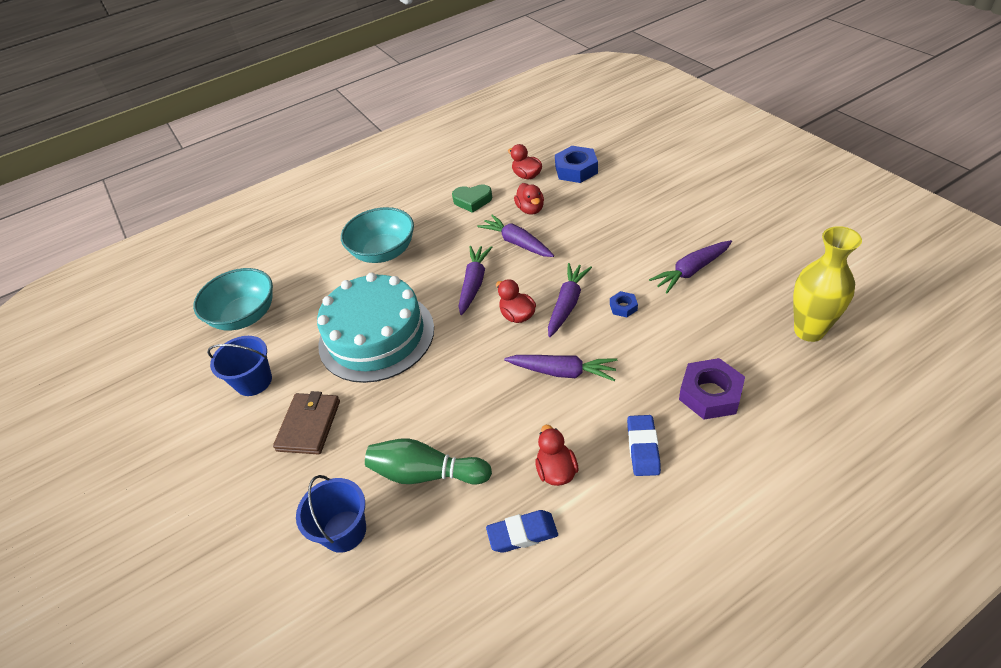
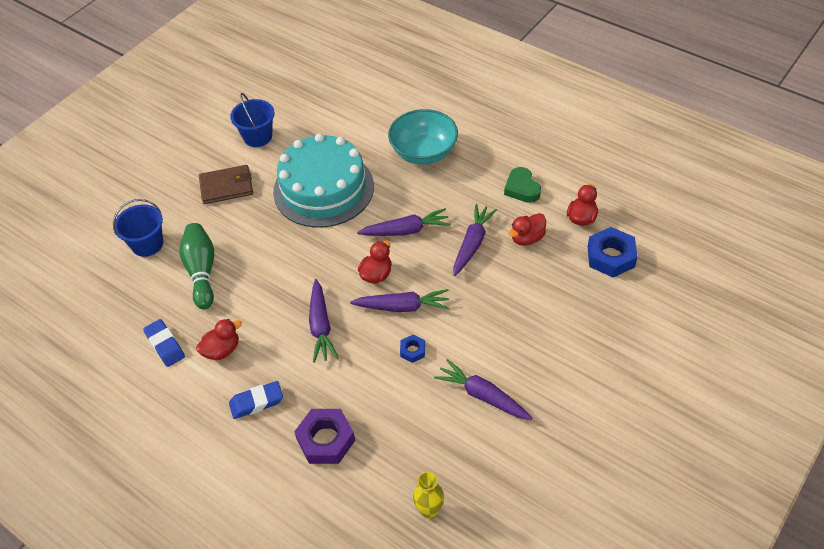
camera: 65 degrees right, 5 degrees up
(245, 316) = (320, 99): turquoise bowl -> none
(809, 331) = (429, 511): yellow vase -> yellow vase, size x0.58

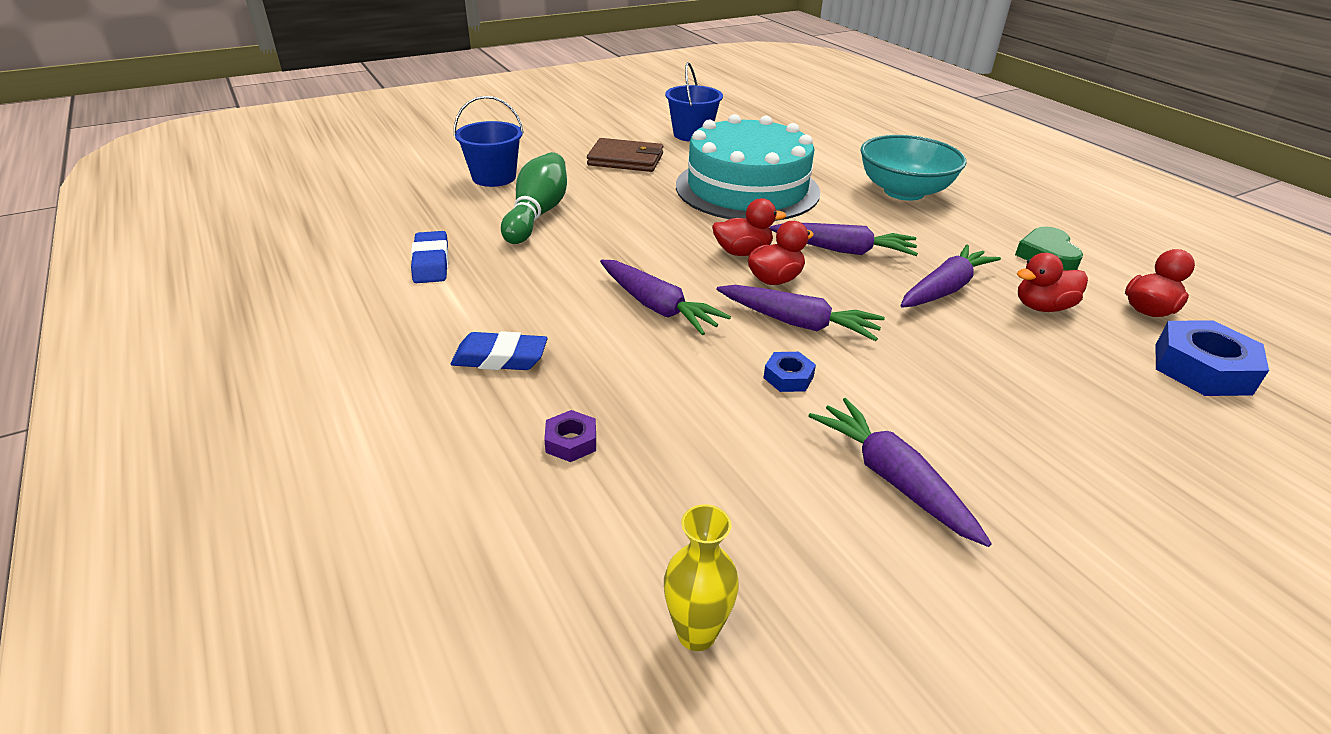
camera: 20 degrees right, 15 degrees down
(222, 350) = (499, 289): red duck -> red duck (742, 252)
(321, 326) = (658, 307): purple carrot -> purple carrot turned 60 degrees counterclockwise
(326, 440) = (571, 442): purple nut -> purple nut, size x0.51

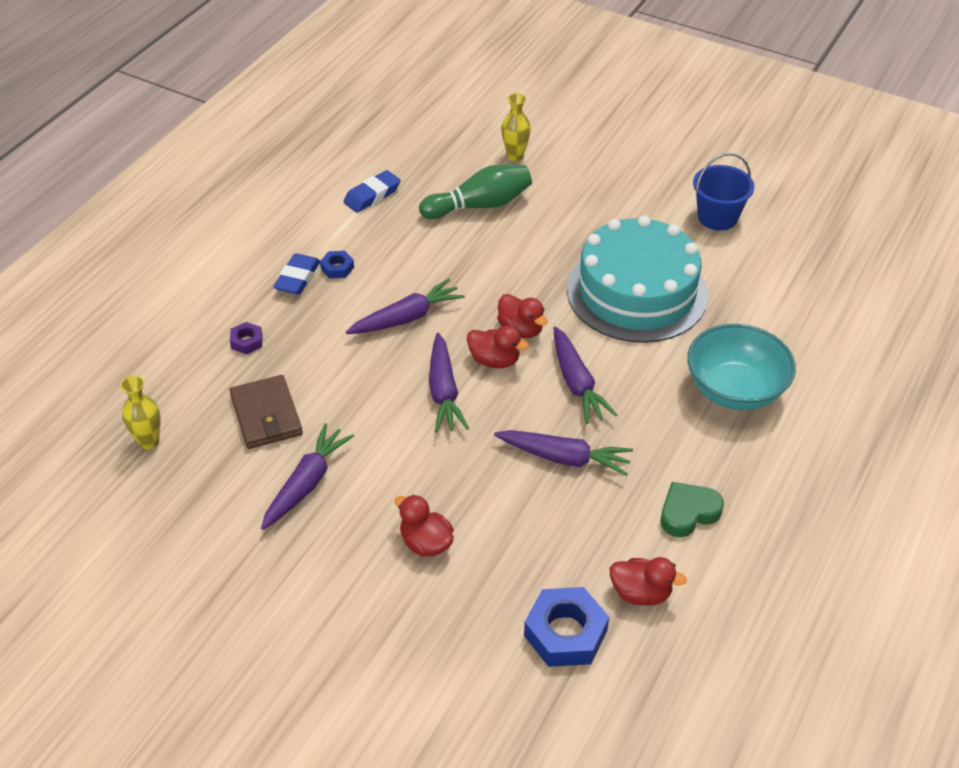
camera: 60 degrees right, 10 degrees up
(494, 177) = (515, 156): blue bucket -> yellow vase
(500, 358) = (297, 278): blue eraser -> blue eraser turned 45 degrees clockwise
(626, 159) = (620, 203): brown wallet -> brown wallet (266, 415)
(658, 307) = (407, 318): purple carrot -> purple carrot turned 135 degrees counterclockwise
(788, 377) = (374, 407): blue nut -> blue nut (337, 268)
(1042, 307) = (585, 522): red duck -> red duck (425, 543)

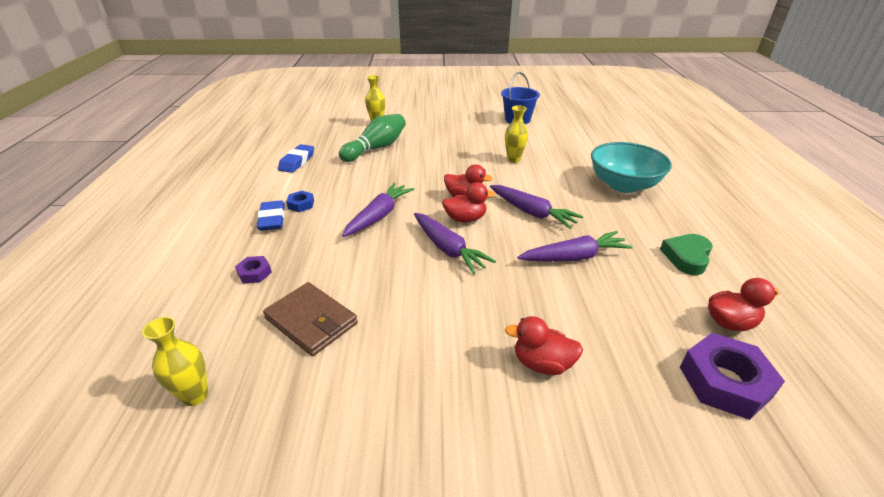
camera: 30 degrees left, 10 degrees down
(307, 483) = (393, 361): purple carrot -> none
(565, 633) = (724, 382): blue nut -> purple nut
(636, 292) = (513, 159): turquoise cake -> yellow vase

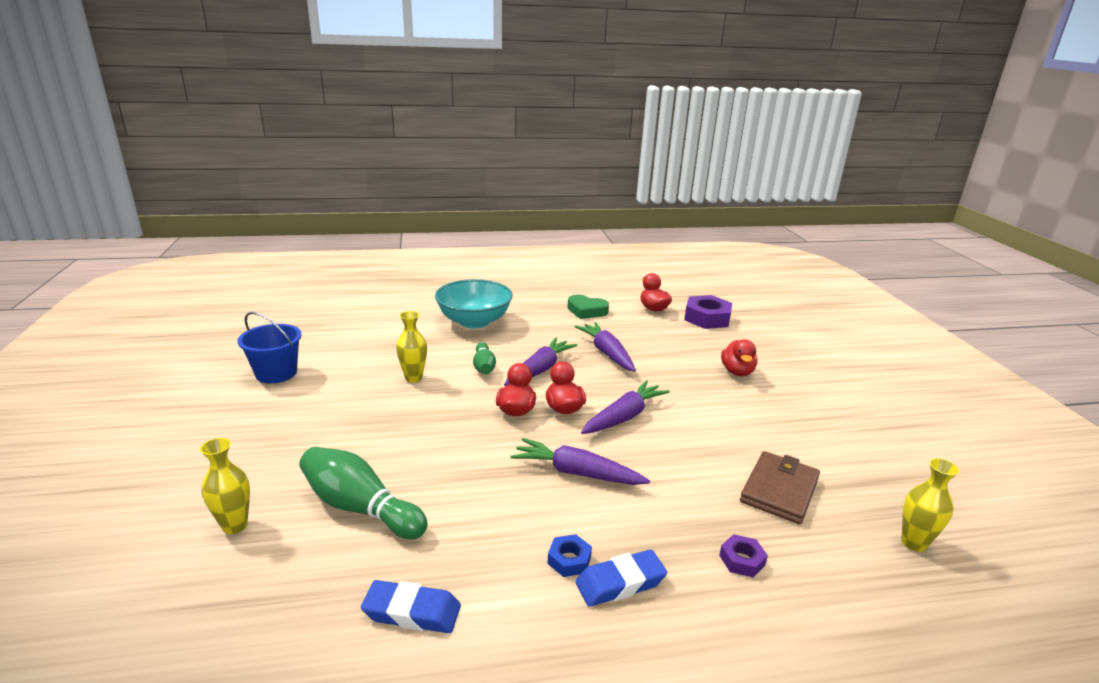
camera: 100 degrees left, 10 degrees down
(534, 187) = (484, 367): none -> green bowling pin

